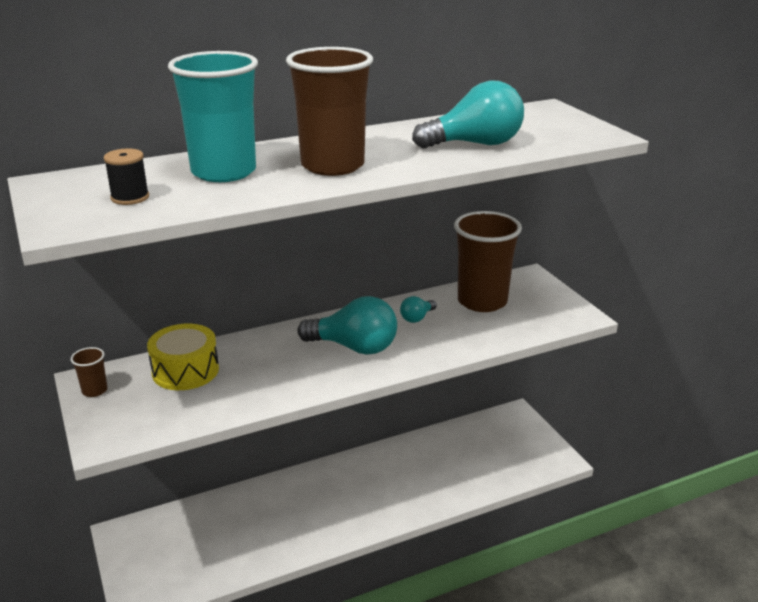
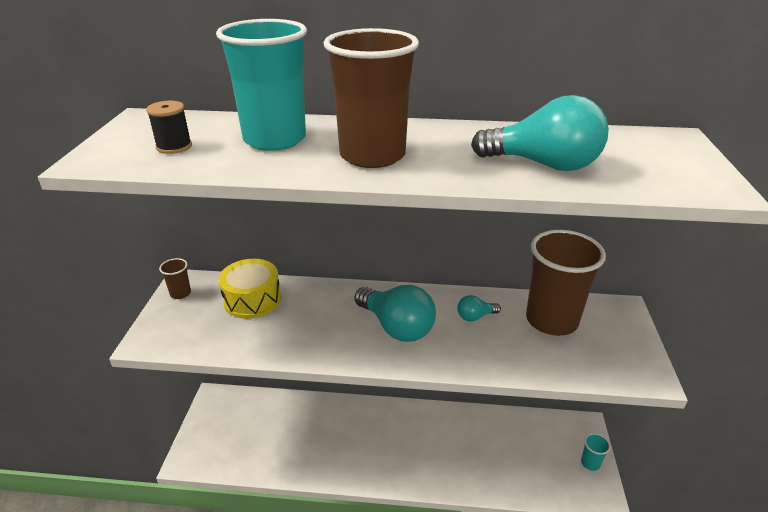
camera: 30 degrees right, 5 degrees up
(537, 440) = (590, 463): none -> turquoise cup

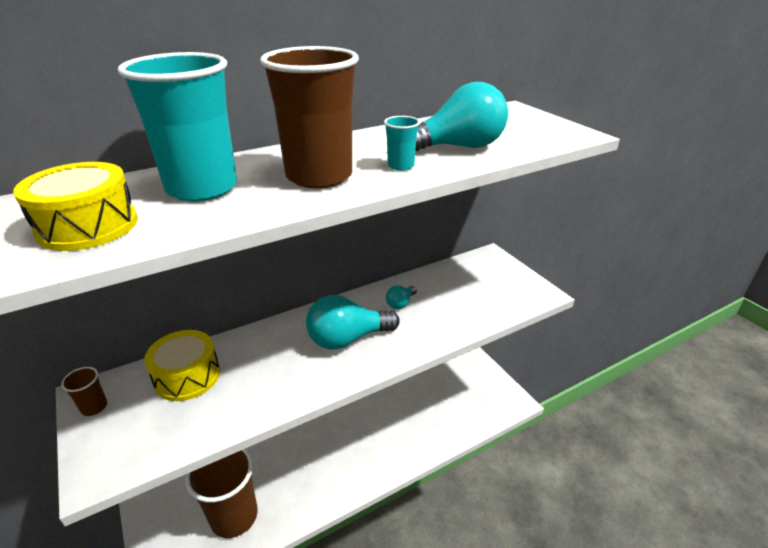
camera: 35 degrees left, 0 degrees up
(174, 147) = (88, 226): black spool -> yellow drum
(396, 327) = (347, 339): turquoise light bulb -> turquoise light bulb turned 150 degrees clockwise
(551, 320) = (454, 283): brown cup -> brown cup (234, 516)
(590, 463) = (495, 384): turquoise cup -> turquoise cup (400, 166)

